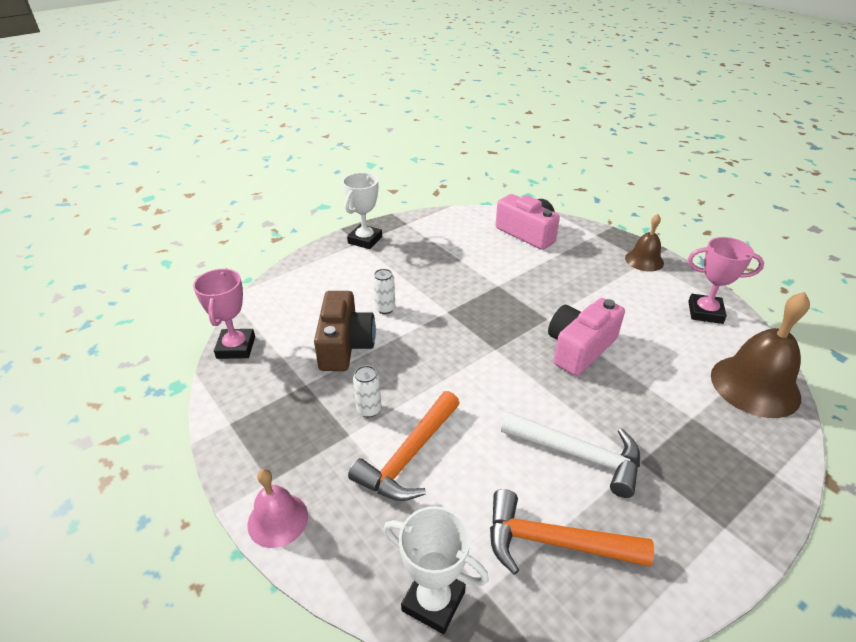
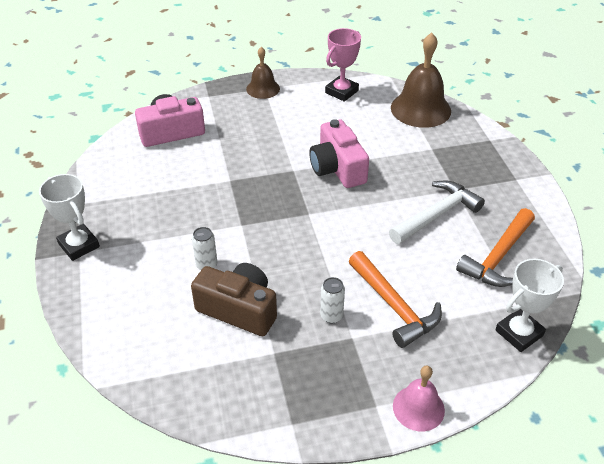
camera: 65 degrees left, 5 degrees up
(236, 347) = (183, 399): pink trophy -> none

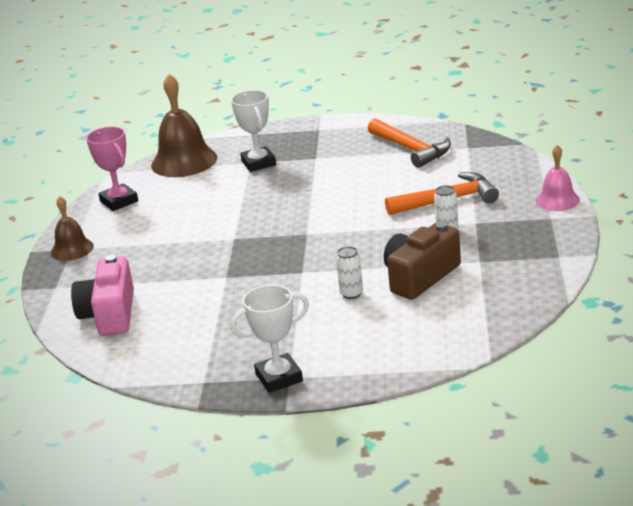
camera: 70 degrees left, 15 degrees down
(337, 168) = (247, 213): pink camera -> none
(436, 215) = (345, 170): white hammer -> none
(519, 333) = (497, 152): white trophy -> white trophy (258, 163)

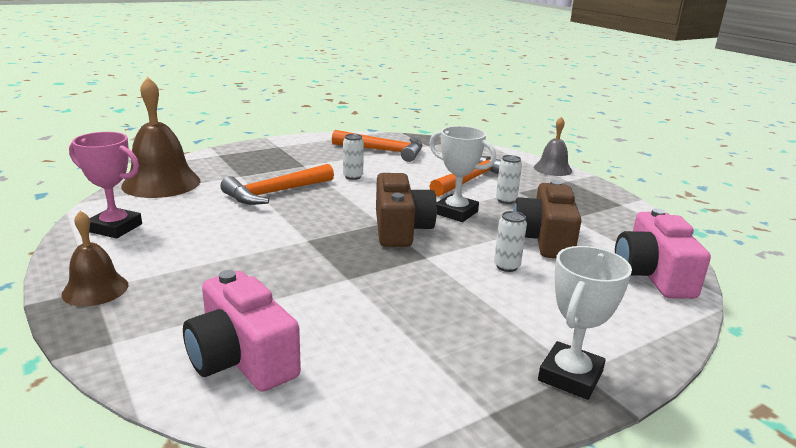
camera: 40 degrees left, 5 degrees down
(258, 163) = (250, 175): white trophy -> white trophy (456, 213)
(259, 186) = (275, 193): none -> orange hammer
(314, 242) = (400, 228): none -> brown camera
(342, 178) = (353, 176): none -> white can
(460, 329) = (652, 275): none -> pink camera
(557, 200) = (552, 169): pink bell -> grey bell

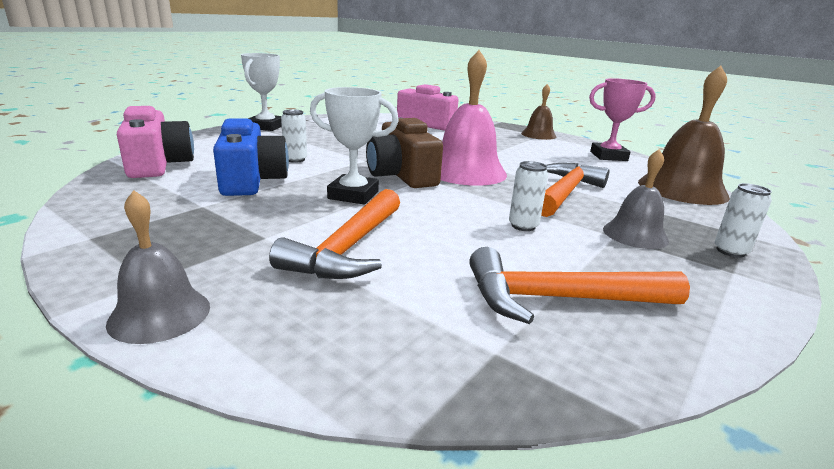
camera: 160 degrees right, 0 degrees up
(290, 164) = (635, 234): none -> grey bell
(330, 225) = (466, 171): none -> pink bell
(506, 200) = (288, 218): white can -> white can (730, 251)
(544, 239) = (251, 180): brown camera -> blue camera

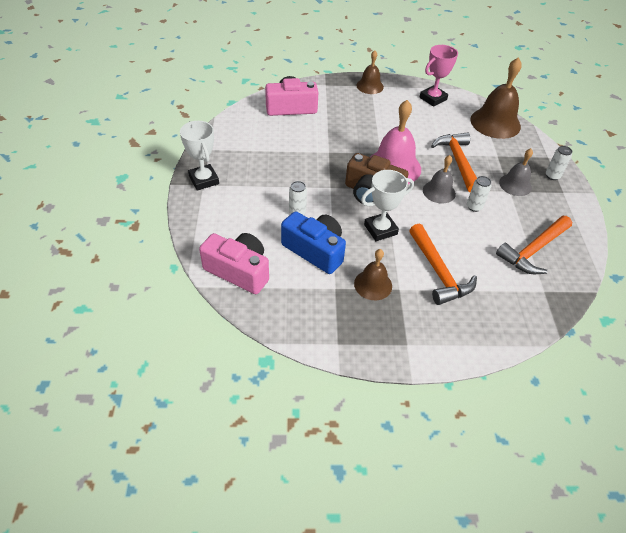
camera: 40 degrees left, 25 degrees up
(160, 314) = (440, 353): grey bell -> grey bell (439, 192)
(245, 220) = (373, 284): none -> brown bell

